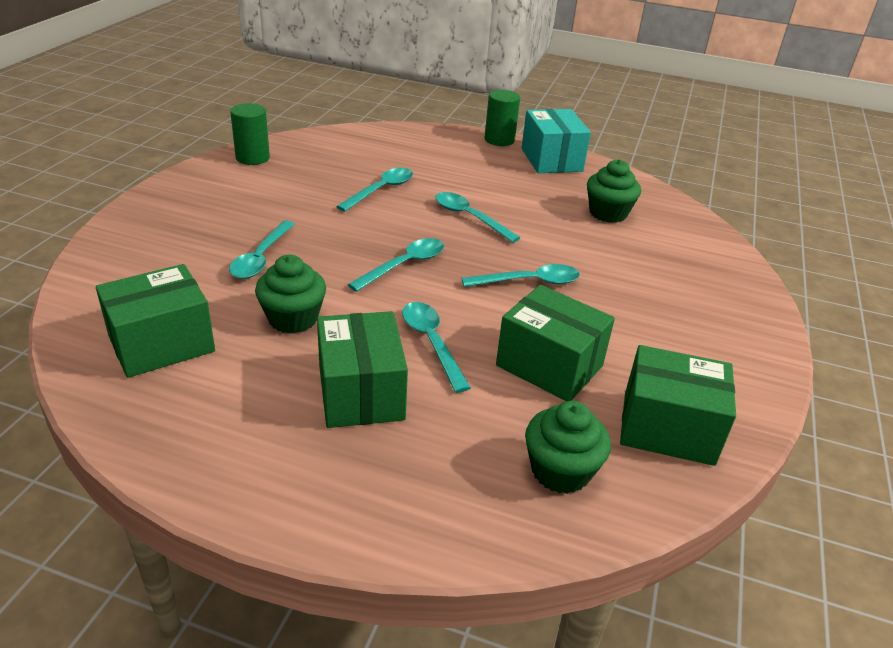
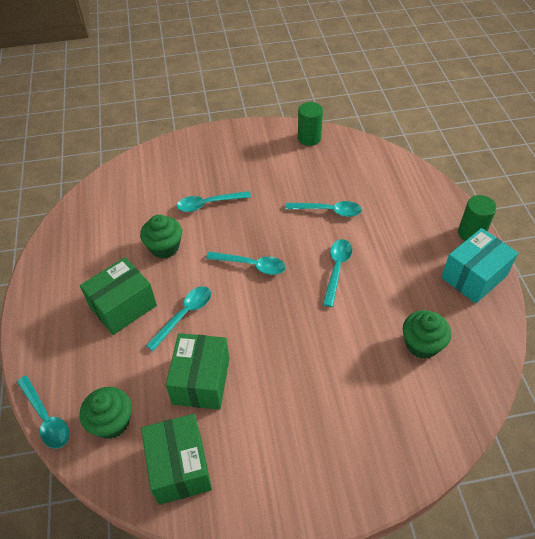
camera: 65 degrees right, 15 degrees up
(161, 344) = (112, 214): green box -> none
(529, 282) = (284, 334): turquoise spoon -> turquoise spoon (46, 418)

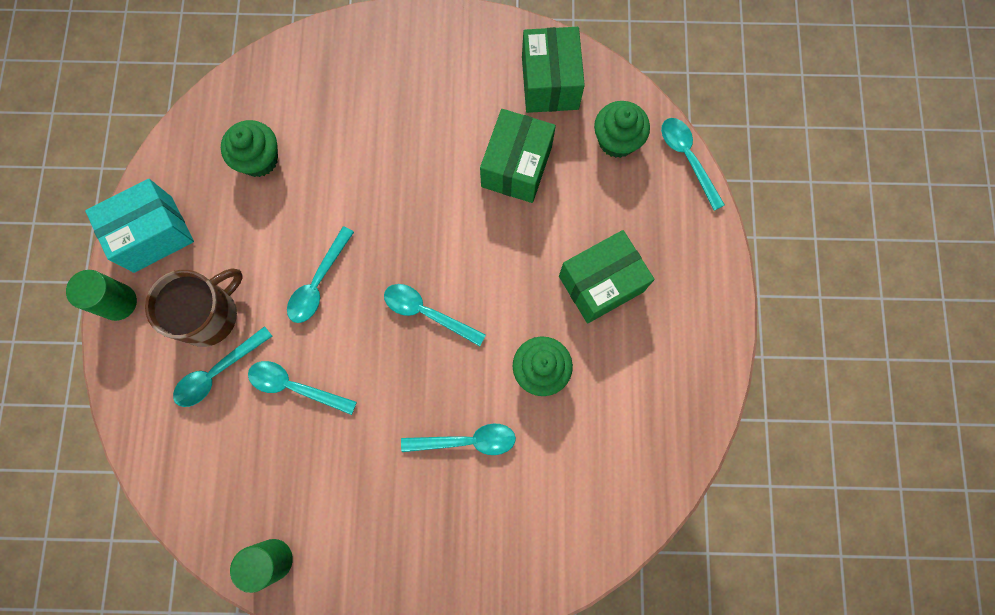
camera: 170 degrees left, 25 degrees up
(184, 315) = (525, 255): turquoise spoon -> turquoise spoon (217, 372)
(405, 237) = (209, 314): none -> brown mug

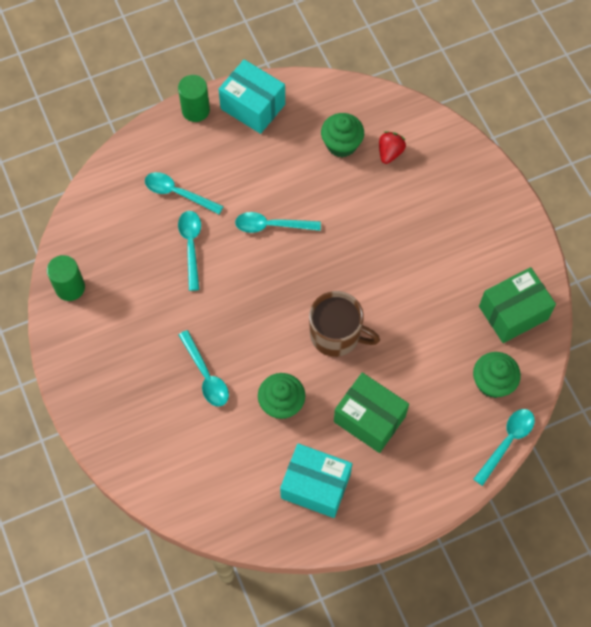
camera: 65 degrees right, 10 degrees down
(209, 314) = (214, 168): brown mug -> brown mug (336, 334)
(298, 114) = (390, 153): none -> red strawberry
(427, 312) = (285, 306): turquoise spoon -> none
(516, 166) = (430, 318): green box -> none
(651, 376) = (315, 486): none -> turquoise box

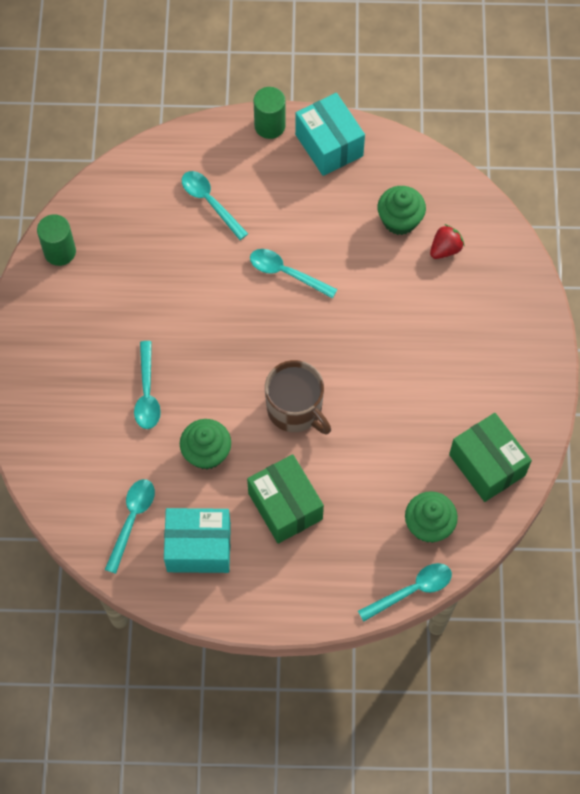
camera: 25 degrees right, 0 degrees up
(191, 246) = (197, 260): turquoise spoon -> turquoise spoon (132, 520)
(315, 486) = (199, 547): turquoise box -> turquoise box turned 45 degrees counterclockwise
(513, 313) = (487, 465): green box -> green box turned 60 degrees clockwise

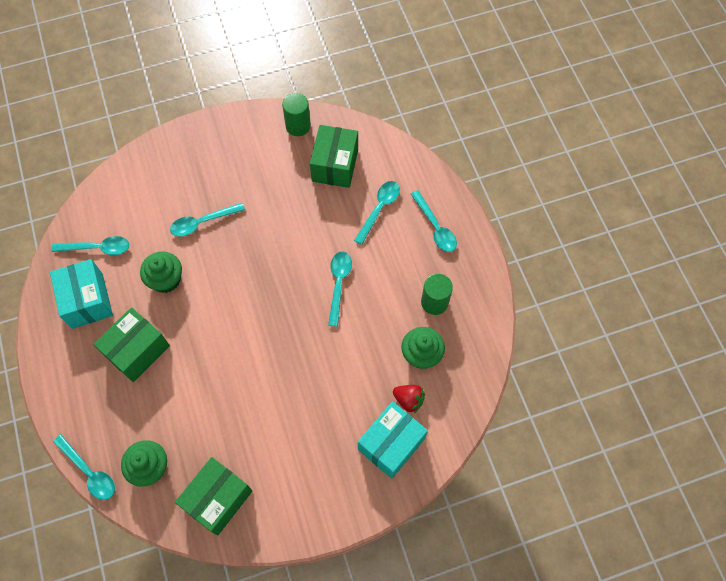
camera: 70 degrees right, 0 degrees up
(132, 229) = (335, 165): none -> green box
(257, 155) = (435, 227): none -> turquoise spoon
(270, 126) = (466, 227): green cylinder -> green cylinder (434, 302)
(295, 409) = (222, 331): brown mug -> none
(329, 145) = (468, 277): turquoise box -> turquoise box (391, 444)

